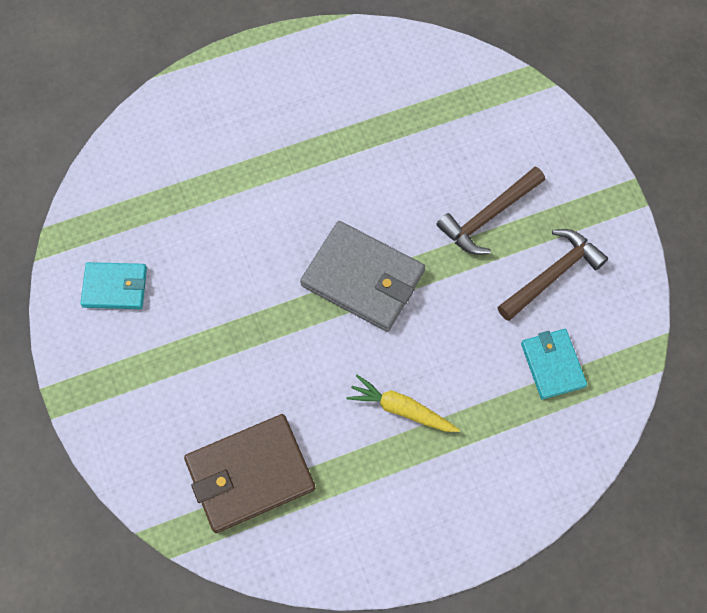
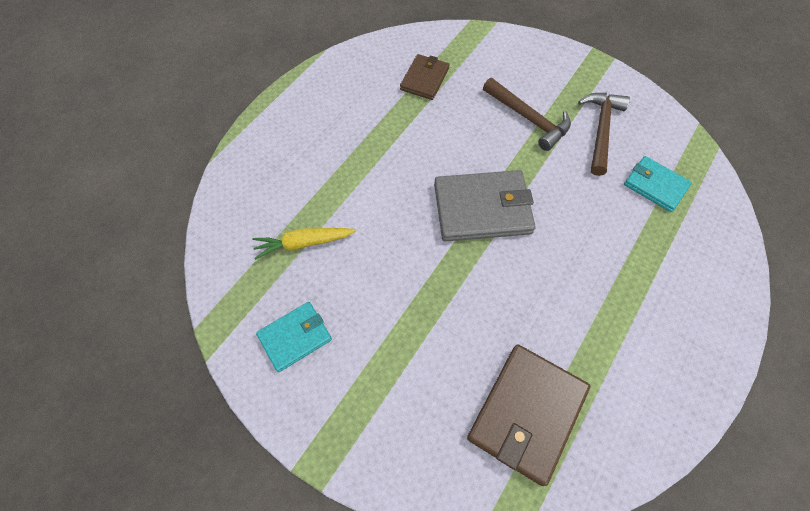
camera: 35 degrees left, 5 degrees down
(401, 409) = (590, 282): yellow carrot -> yellow carrot (303, 243)
(420, 108) = (424, 79): none -> brown wallet
(488, 216) = (528, 118): brown hammer -> brown hammer turned 60 degrees counterclockwise

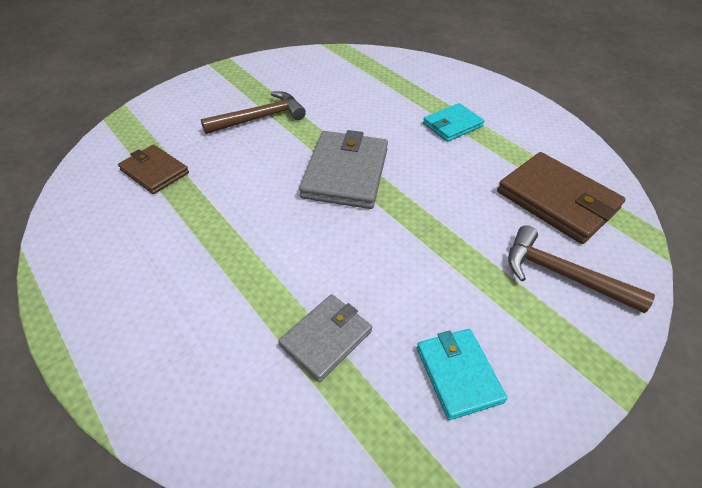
camera: 75 degrees left, 15 degrees down
(303, 243) = (326, 338): yellow carrot -> grey wallet
(601, 130) = (299, 85): brown hammer -> brown hammer (562, 274)
(655, 185) = (366, 78): turquoise wallet -> turquoise wallet (452, 125)

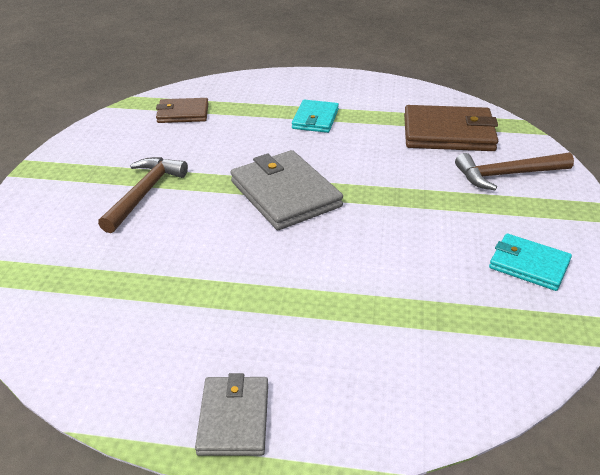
camera: 40 degrees left, 10 degrees down
(154, 171) = (108, 289): brown wallet -> brown wallet (183, 113)
(326, 338) = (431, 302): grey wallet -> grey wallet (234, 418)

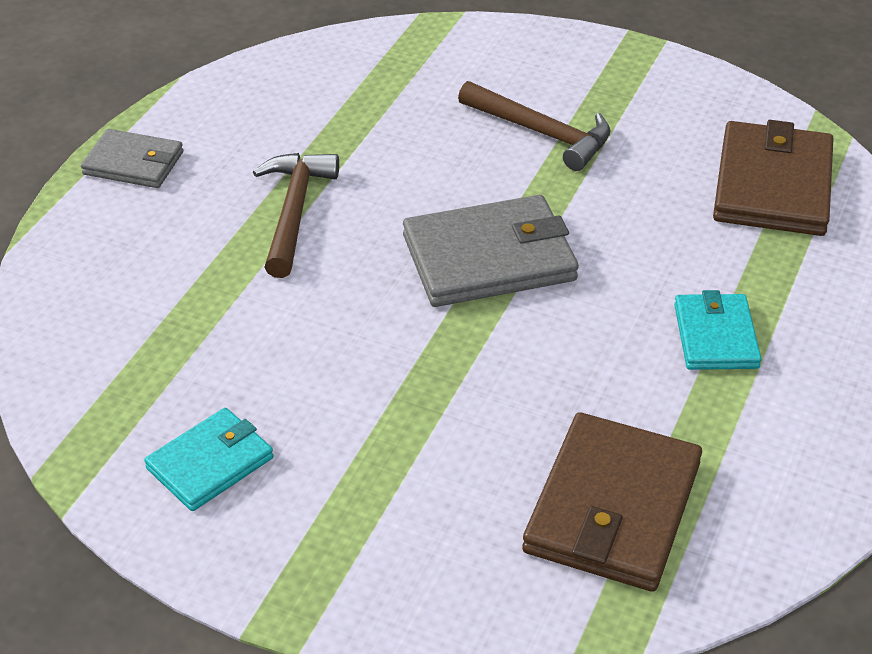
camera: 105 degrees right, 5 degrees up
(183, 113) = (772, 185): brown wallet -> brown wallet, size x1.68
(315, 119) = (715, 336): turquoise wallet -> turquoise wallet turned 60 degrees clockwise
(507, 175) = (441, 537): brown hammer -> brown hammer (294, 212)

